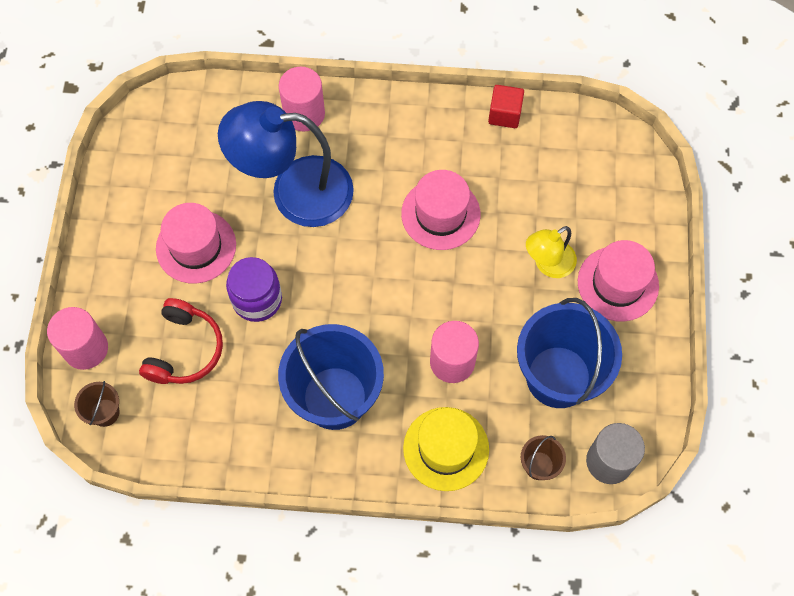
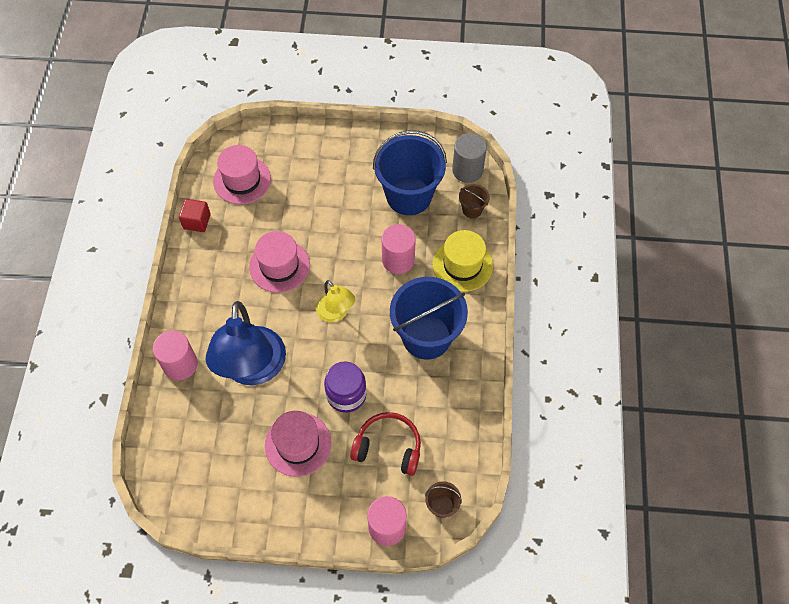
camera: 90 degrees left, 5 degrees down
(548, 264) = (324, 198): yellow lamp -> yellow lamp (336, 313)
(618, 283) = (340, 158): pink hat -> pink hat (242, 180)

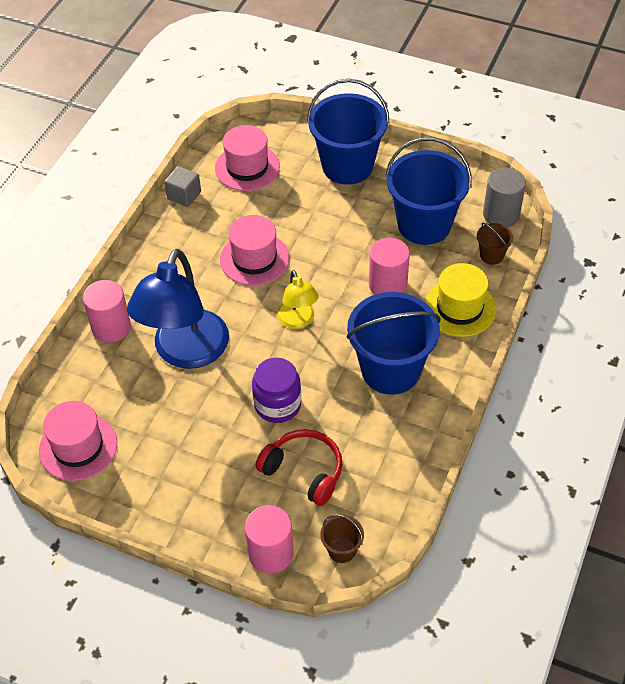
camera: 20 degrees right, 10 degrees down
(197, 221) = (184, 195): red cube -> grey cube
(298, 444) = (205, 439): pink hat -> pink hat (78, 447)
(327, 157) = (347, 166): none -> blue bucket

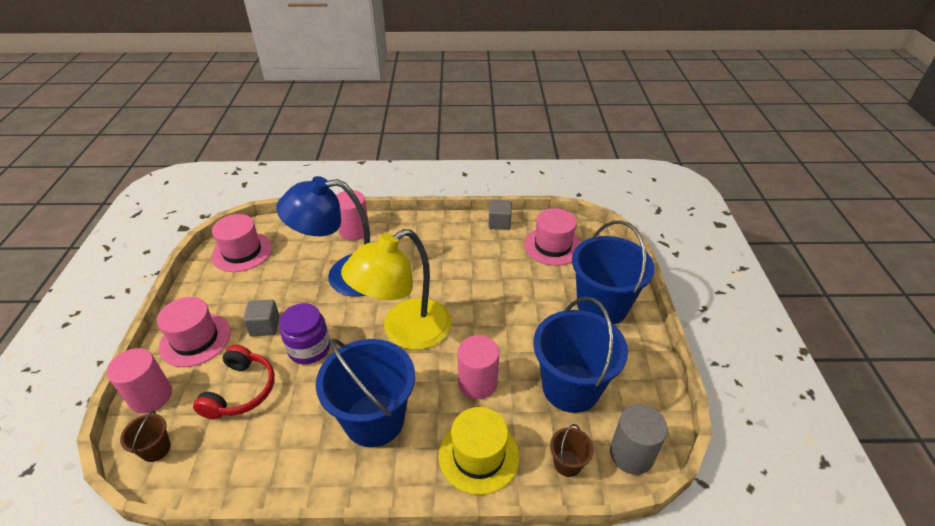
camera: 65 degrees right, 10 degrees down
(223, 439) = (265, 326): none -> grey cube
(254, 259) = (458, 282): pink hat -> pink hat (195, 339)
(298, 321) = (405, 331): yellow lamp -> yellow lamp, size x1.96

